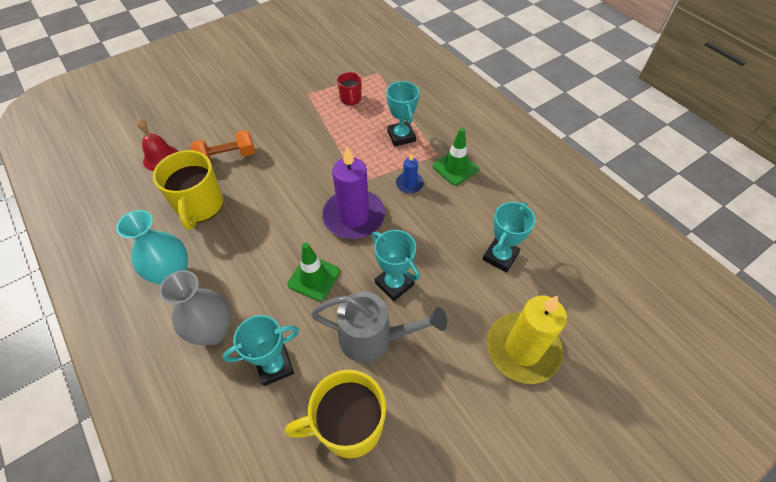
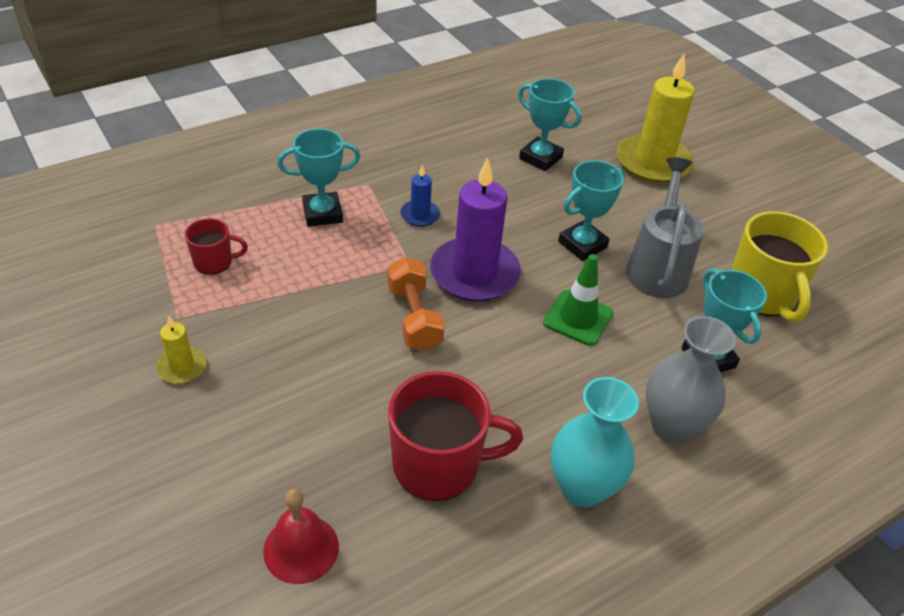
camera: 90 degrees left, 10 degrees down
(200, 206) = (439, 465): yellow mug -> red mug
(226, 157) = (322, 433): orange dumbbell -> orange dumbbell (414, 317)
(273, 101) = (182, 367): none -> yellow candle
(455, 168) = (396, 171): green traffic cone -> none

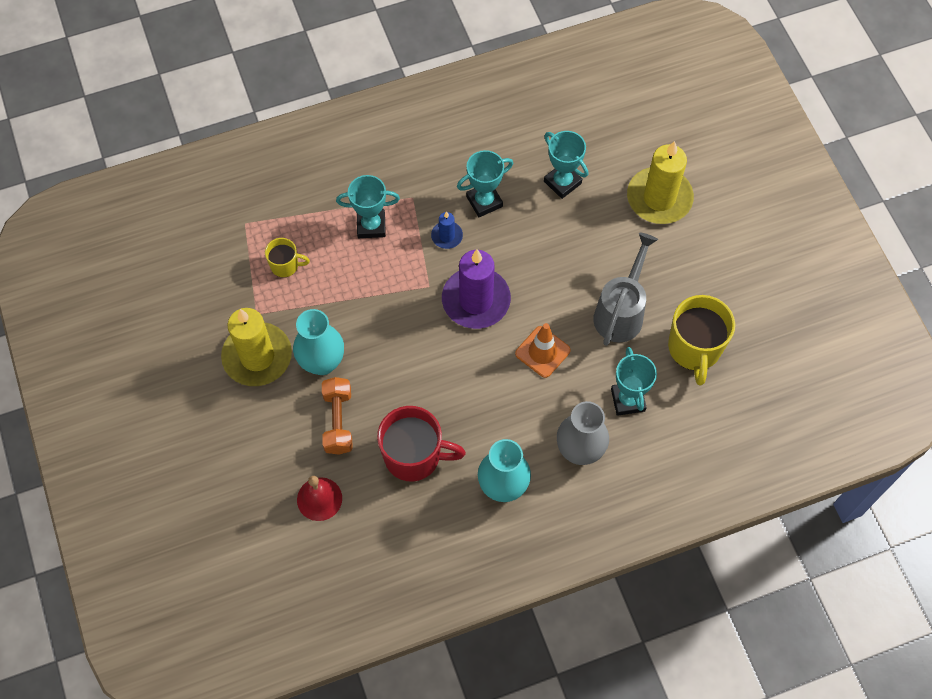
camera: 15 degrees right, 20 degrees up
(182, 367) = (257, 356): yellow candle -> yellow candle, size x2.12
(214, 262) = (285, 265): red mug -> yellow mug
(279, 363) = (322, 362): none -> turquoise vase
(414, 317) = (422, 335): orange dumbbell -> orange dumbbell (338, 421)
(578, 318) = (542, 352): green traffic cone -> orange traffic cone
(582, 244) = (568, 282): turquoise trophy -> turquoise trophy (484, 201)

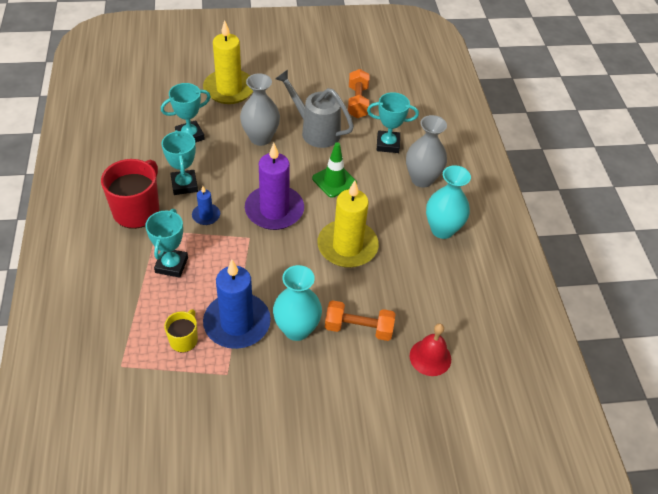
camera: 80 degrees left, 15 degrees down
(257, 356) = (273, 381): yellow candle -> yellow candle (347, 246)
(316, 306) = (237, 323): none -> blue candle
(414, 456) = (404, 280): red mug -> red mug (137, 210)
(542, 352) = (334, 181): orange traffic cone -> green traffic cone
(586, 255) = (260, 138): none -> grey vase
(694, 349) = (357, 102): yellow mug -> orange dumbbell

